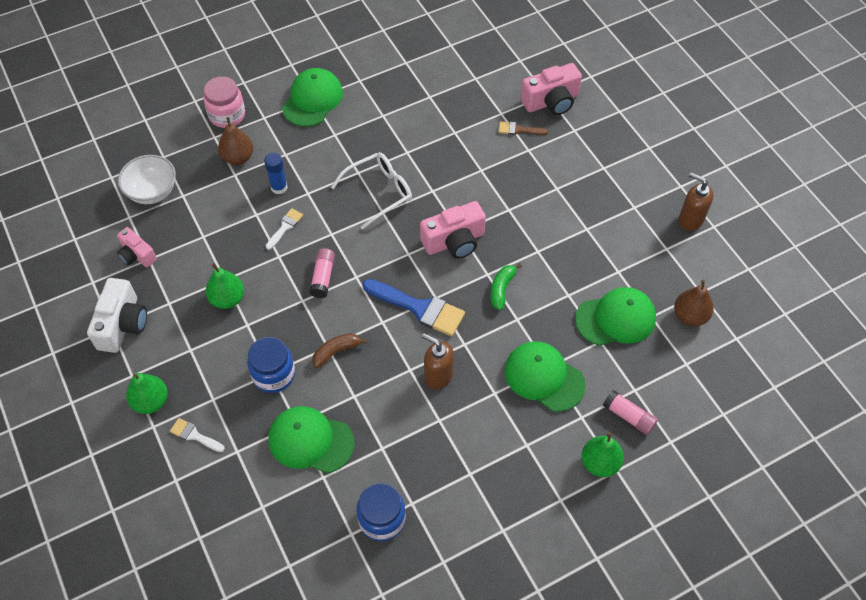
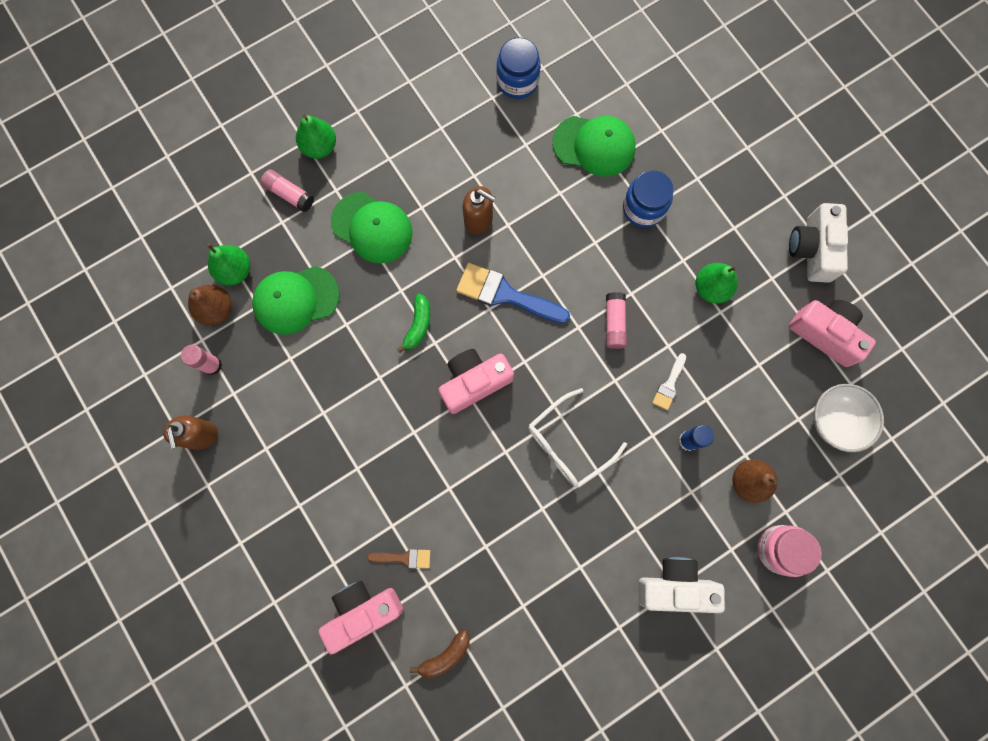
camera: 175 degrees right, 20 degrees up
(137, 255) = (825, 334): pink camera -> pink camera, size x1.58
(151, 402) = (757, 171): green pear -> green pear (235, 270)
(194, 435) = (705, 142): white brush -> none
(312, 100) = (675, 586): green cap -> white camera
(336, 351) = (585, 238): brown banana -> brown banana (445, 655)
(688, 271) = (212, 365): none -> pink glue stick
(690, 220) = (201, 436): brown soap dispenser -> brown soap dispenser turned 45 degrees clockwise

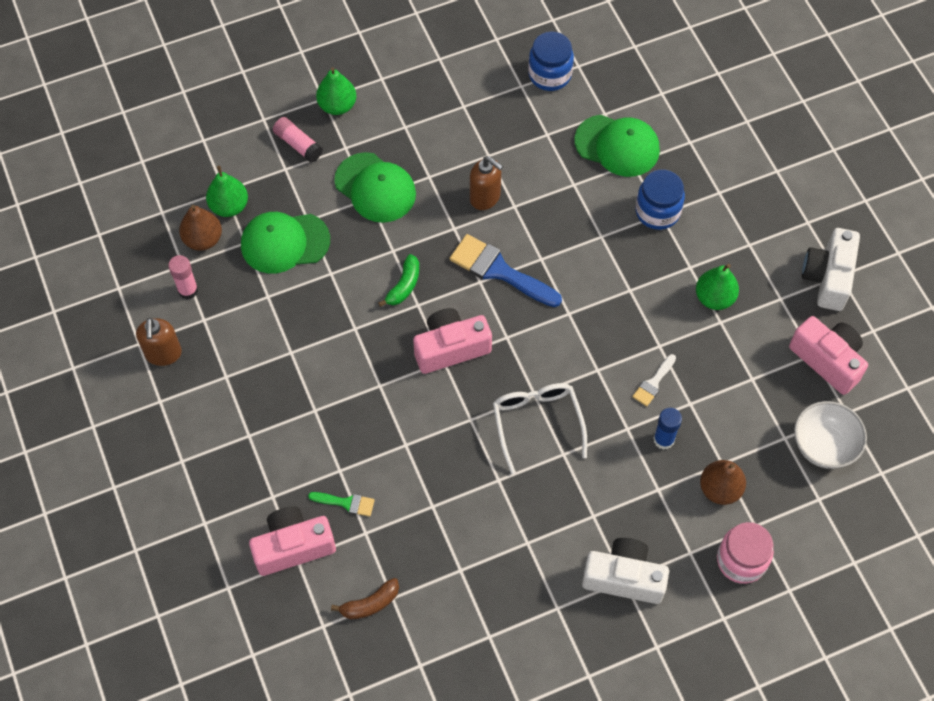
camera: 10 degrees right, 15 degrees down
(404, 558) = (346, 503): brown brush -> green brush
(568, 444) = (537, 422): white glasses -> white glasses turned 105 degrees clockwise
(614, 323) = (606, 315): pink glue stick -> none

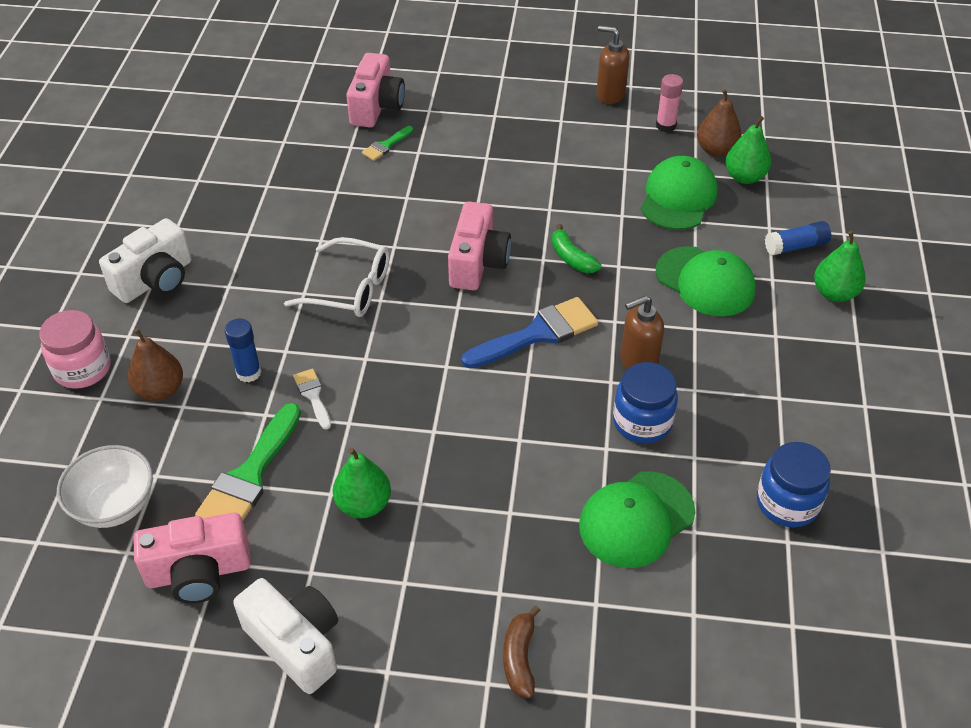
camera: 120 degrees right, 15 degrees down
(298, 144) = (796, 246): pink glue stick -> blue glue stick
(370, 604) = (291, 128): brown banana -> brown banana (519, 658)
(375, 188) = (705, 282): green cap -> green cap turned 120 degrees counterclockwise
(657, 211) = (515, 511): blue jar -> blue jar (642, 422)
(743, 379) = (250, 475): none -> green brush

